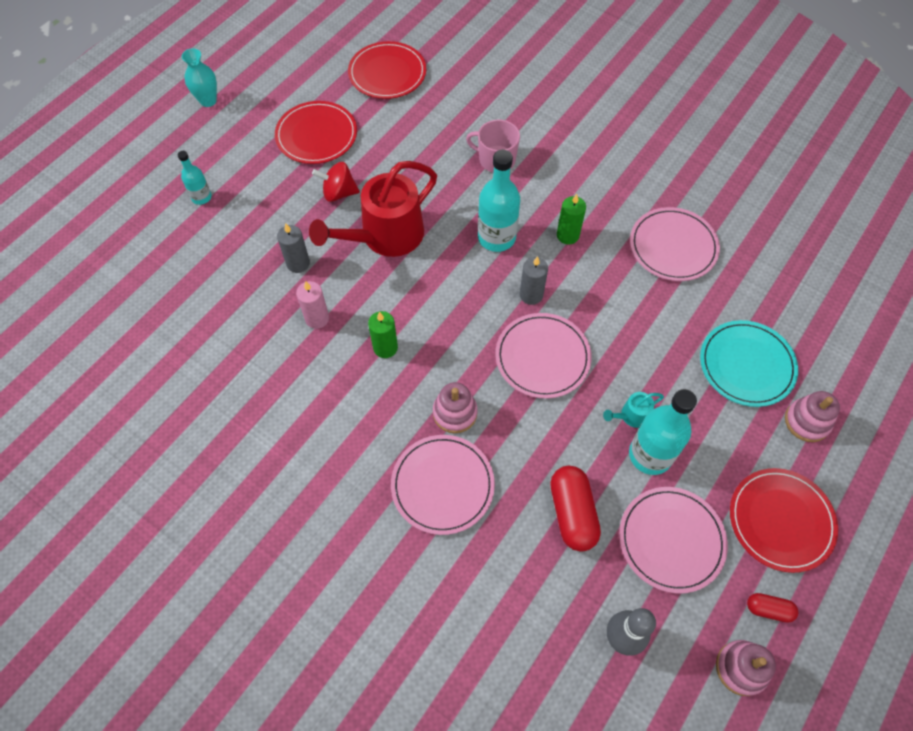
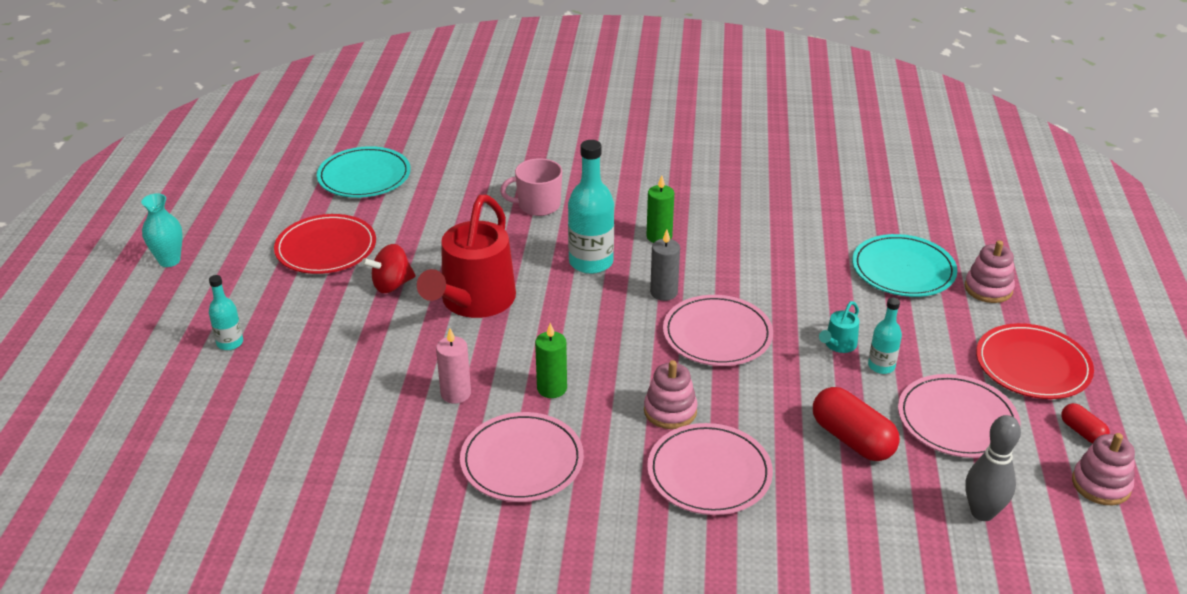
camera: 30 degrees left, 25 degrees down
(298, 263) = (394, 357): grey candle -> none
(387, 73) = (364, 176): red plate -> turquoise plate
(650, 455) = (881, 366): turquoise bottle -> turquoise bottle, size x0.55
(673, 246) = (763, 211): pink plate -> pink plate (522, 461)
(768, 609) = (1082, 432): red capsule -> red capsule turned 75 degrees clockwise

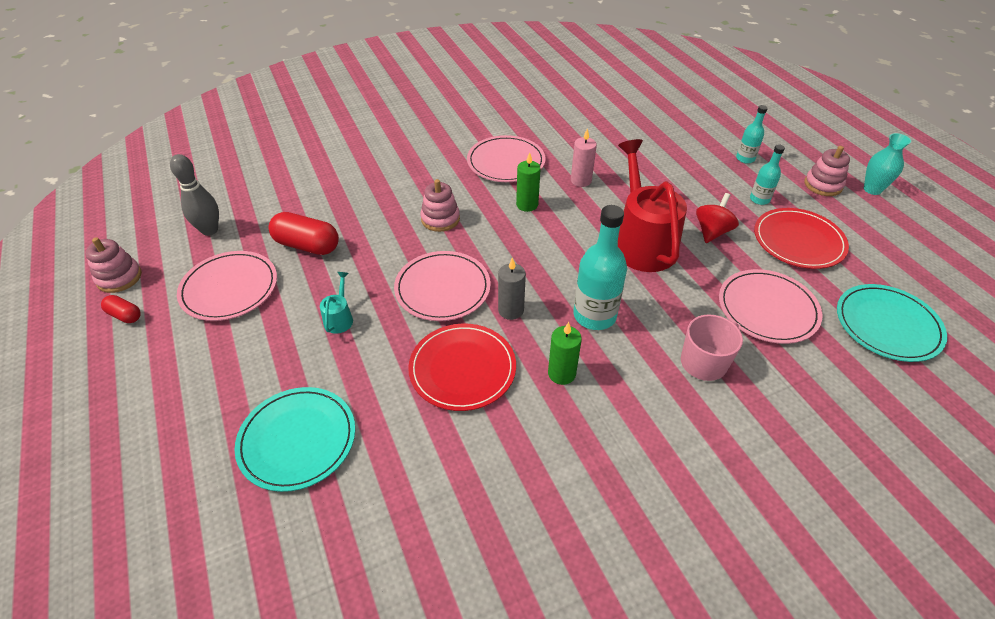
camera: 150 degrees right, 10 degrees up
(709, 473) = (393, 193): pink plate -> pink plate (767, 309)
(881, 366) = (298, 312): turquoise bottle -> turquoise bottle (759, 199)
(988, 288) = (199, 452): pink stacking toy -> pink stacking toy (823, 185)
(1032, 365) = (159, 366): red plate -> red plate (462, 369)

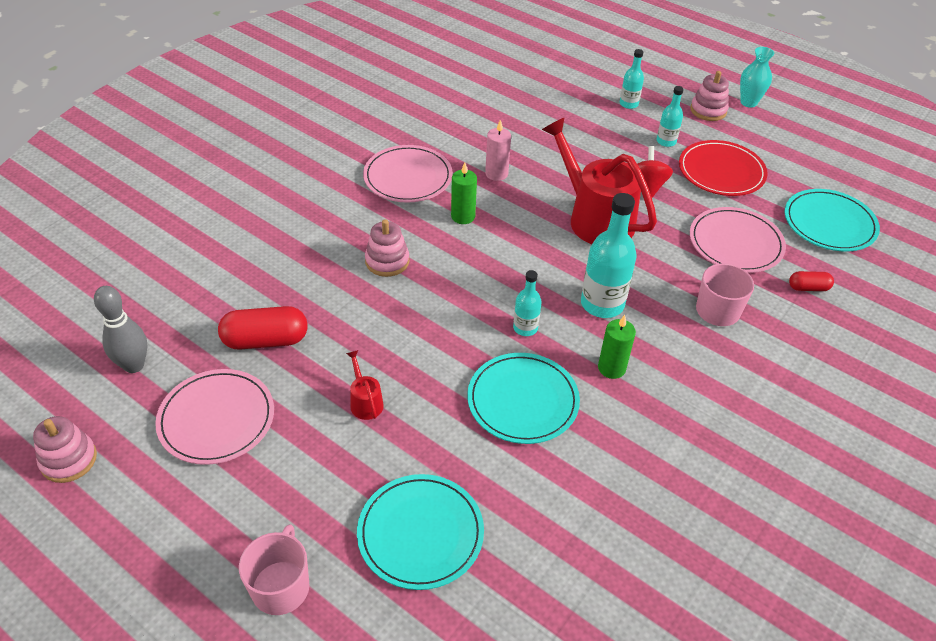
camera: 30 degrees left, 0 degrees up
(125, 315) = (117, 497): red capsule -> red capsule (808, 288)
(169, 431) = (281, 586): none -> pink mug
(339, 318) = (365, 401): turquoise watering can -> red watering can
(442, 288) = (445, 331): pink plate -> none
(462, 369) = (522, 400): red plate -> turquoise plate
(511, 310) = (525, 328): grey candle -> turquoise bottle

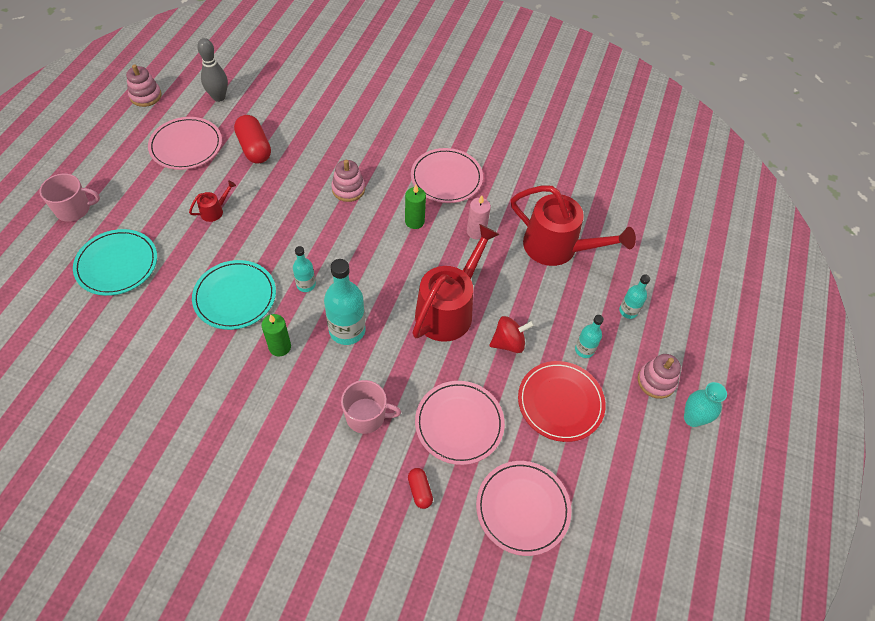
camera: 70 degrees right, 10 degrees up
(539, 125) = (558, 248): none -> red watering can
(829, 223) = (522, 508): turquoise plate -> pink plate

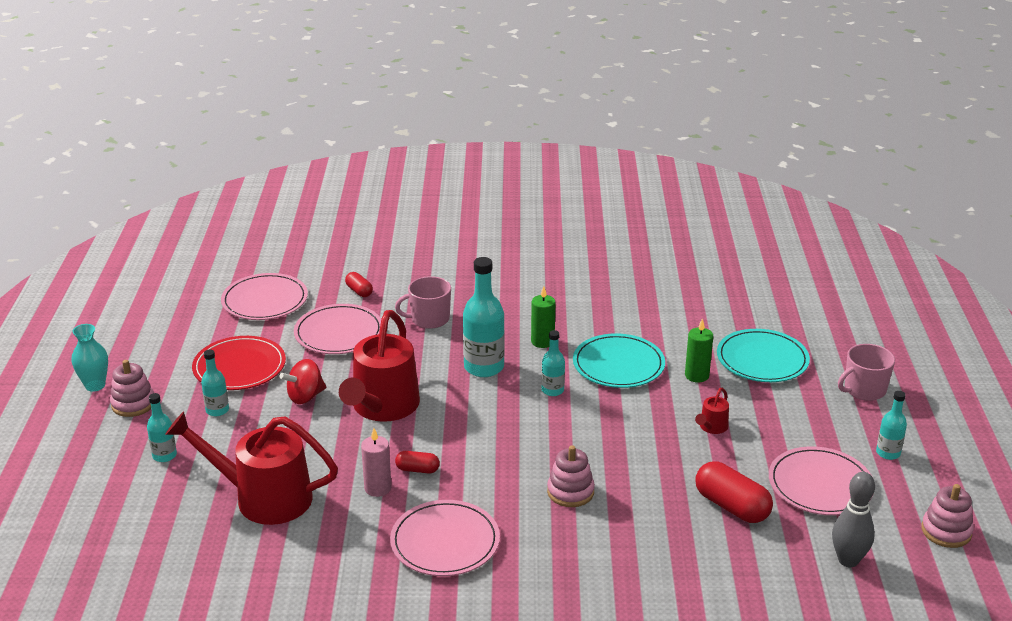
camera: 165 degrees right, 25 degrees down
(118, 154) = (888, 453): none -> turquoise bottle
(414, 221) = (463, 479): green candle -> green candle (696, 375)
(443, 239) = (417, 469): none -> red capsule

